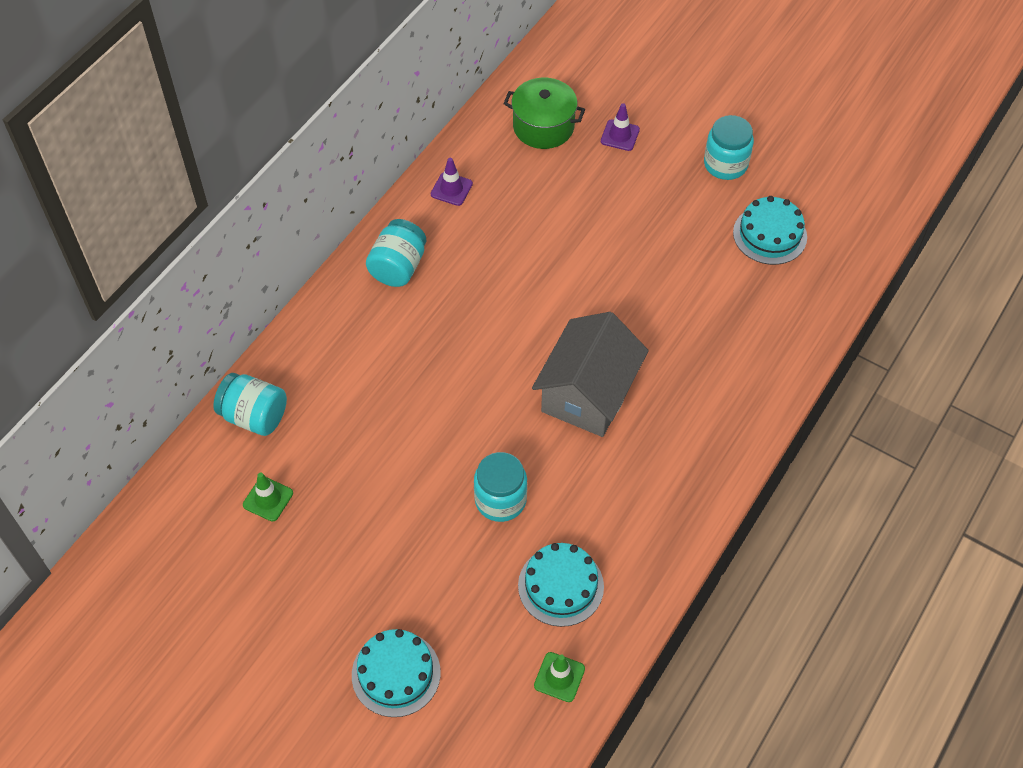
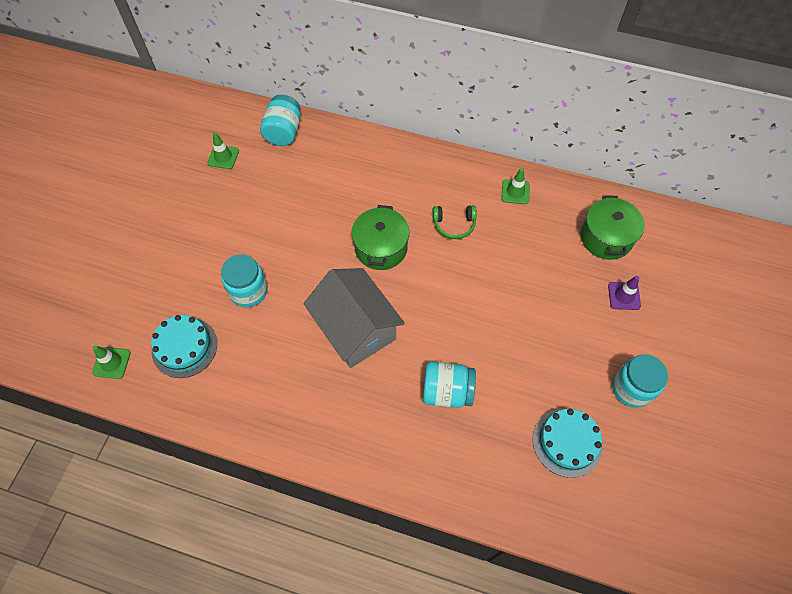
camera: 75 degrees right, 5 degrees up
(396, 673) = (106, 261): turquoise cake -> none
(398, 267) = (430, 178): turquoise jar -> turquoise jar (447, 391)
(451, 189) = (515, 192): purple traffic cone -> green traffic cone
(477, 261) = (454, 225): none -> green headphones
(484, 343) = (381, 248): none -> green pot
(588, 393) = (355, 329): grey house -> grey house turned 45 degrees clockwise

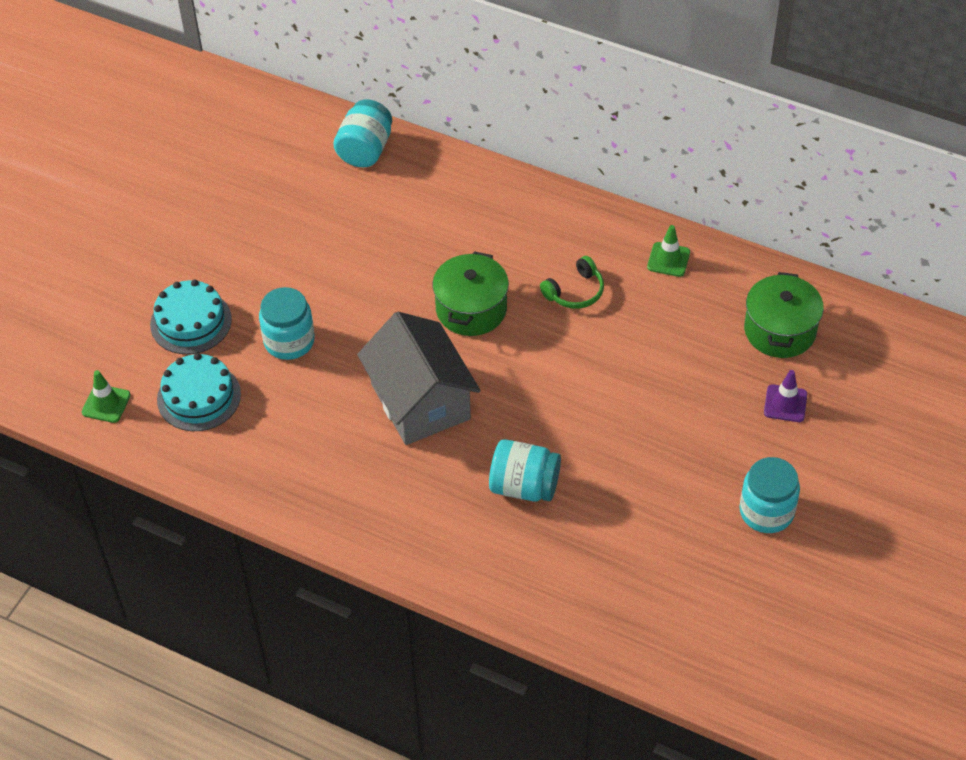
camera: 10 degrees right, 10 degrees down
(223, 157) = (279, 173): green traffic cone -> none
(454, 225) = (575, 292): green headphones -> green headphones turned 45 degrees counterclockwise
(567, 442) = (666, 561): turquoise cake -> turquoise cake (191, 322)

